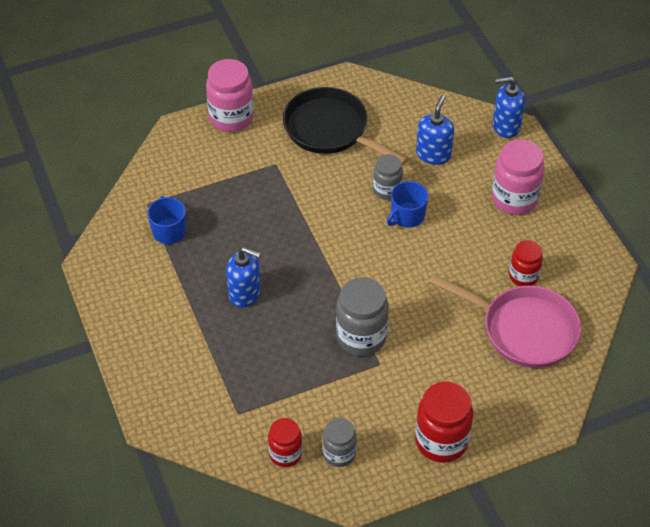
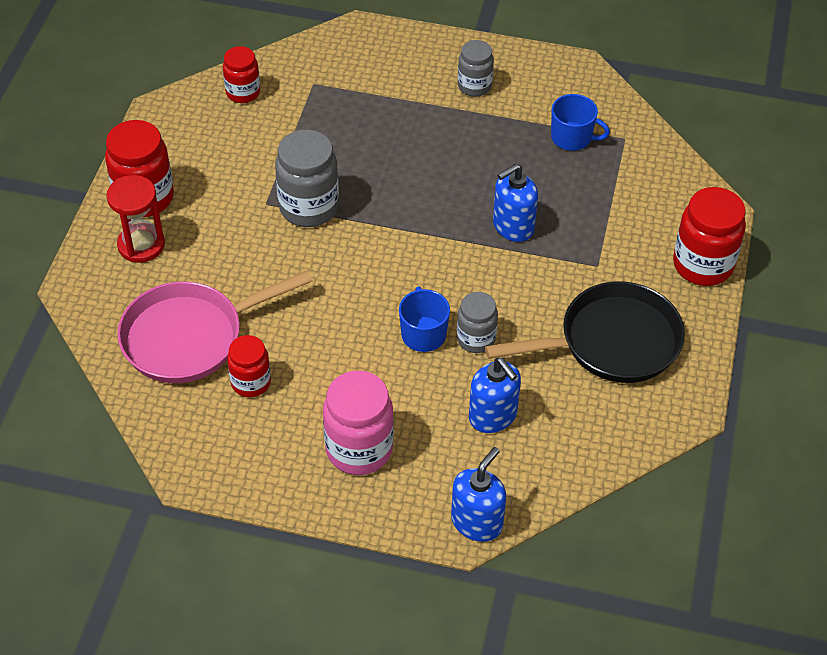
camera: 125 degrees right, 0 degrees up
(231, 118) = (702, 265): pink jar -> red jar
(245, 293) = (441, 153): blue soap dispenser -> blue soap dispenser (513, 226)
(339, 453) = (206, 125): grey jar -> grey jar (474, 86)
(482, 411) = (141, 245): none -> red hourglass

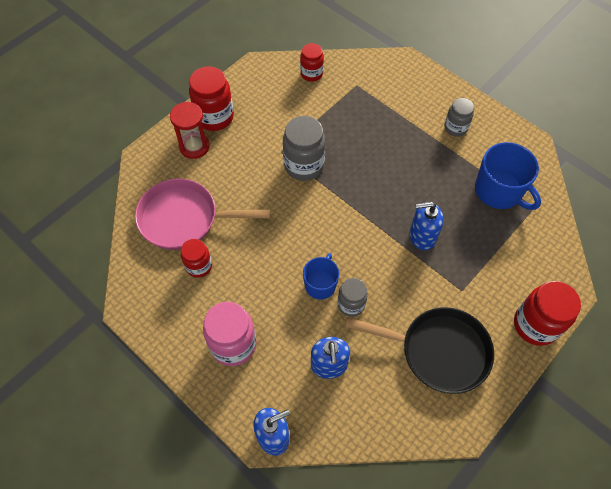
camera: 30 degrees right, 10 degrees up
(572, 137) = (499, 191): blue mug -> blue mug, size x1.62

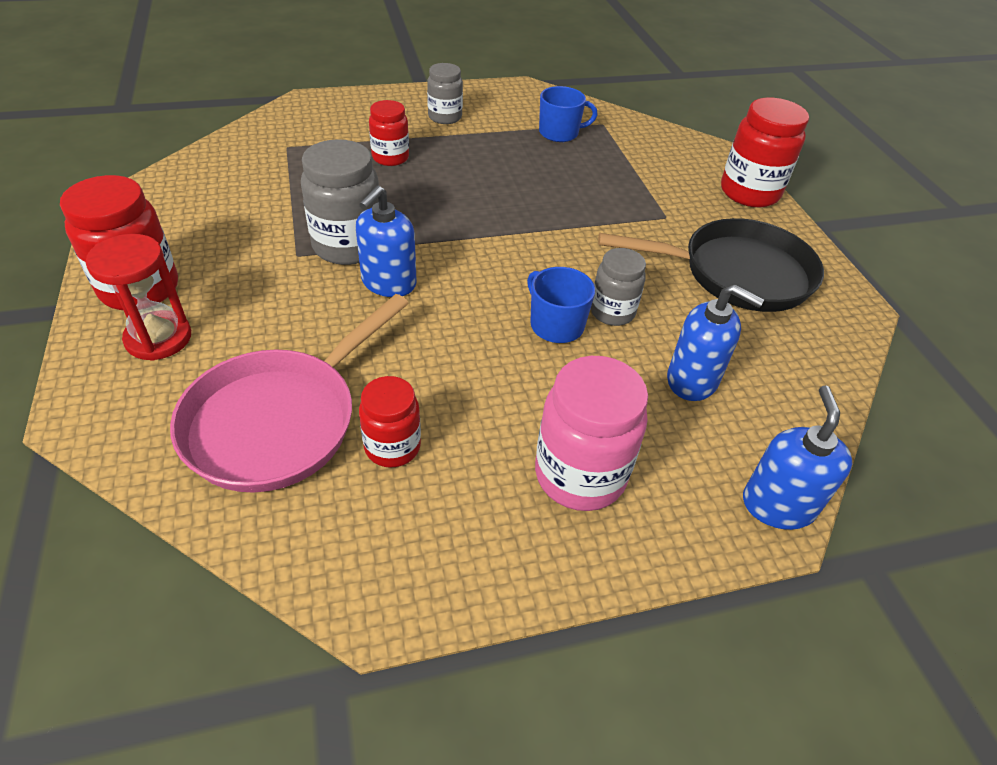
camera: 60 degrees left, 15 degrees down
(311, 74) = (213, 169): red jar -> red jar (390, 158)
(422, 236) = (565, 208): blue soap dispenser -> blue soap dispenser (388, 283)
(438, 351) = (737, 274): black pan -> black pan turned 45 degrees clockwise
(499, 191) = (559, 133): blue mug -> blue mug, size x0.62

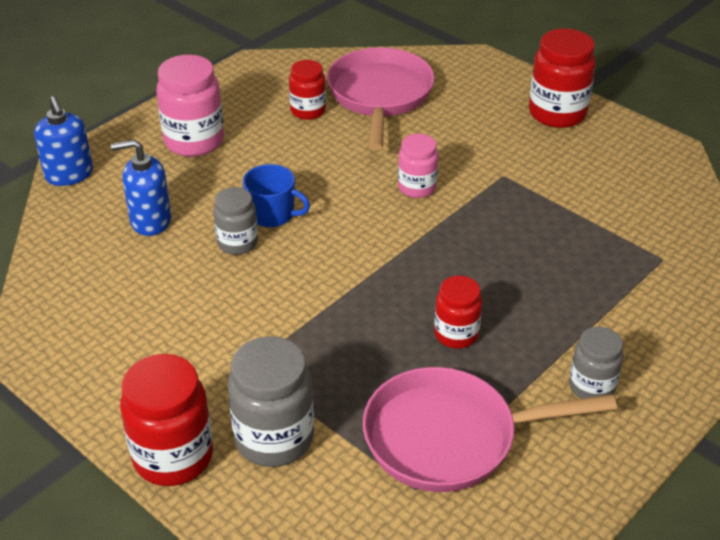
camera: 150 degrees right, 5 degrees down
(158, 338) = (500, 98): red hourglass -> none
(348, 246) = (479, 199): grey jar -> grey jar (274, 438)
(388, 283) = (417, 187): blue soap dispenser -> pink jar
(390, 158) = (565, 297): red jar -> red jar (456, 334)
(559, 133) = (449, 437): blue mug -> pink pan
(737, 274) = (149, 331): black pan -> none

